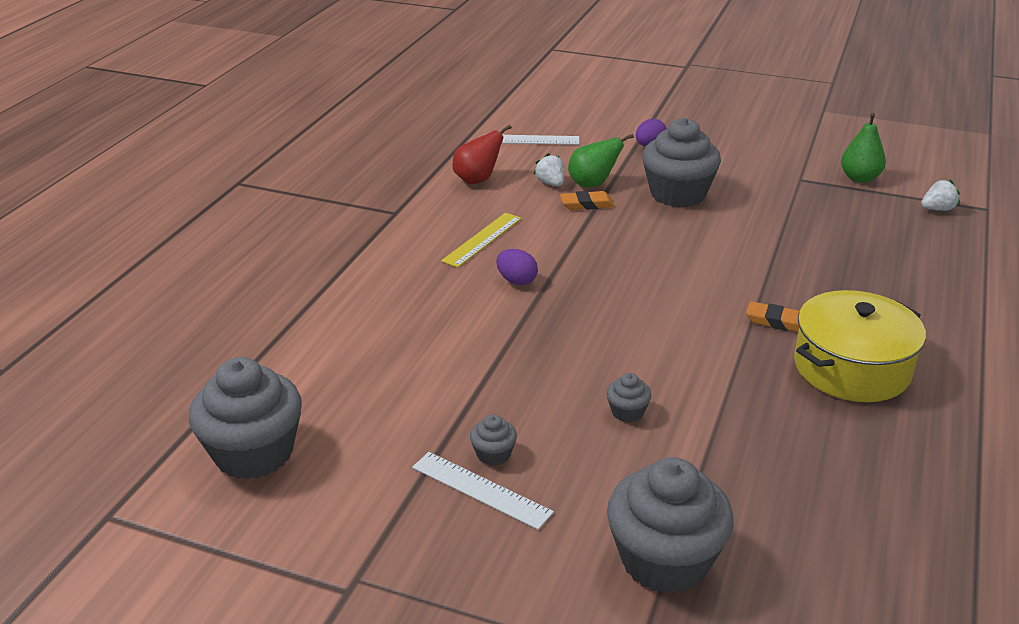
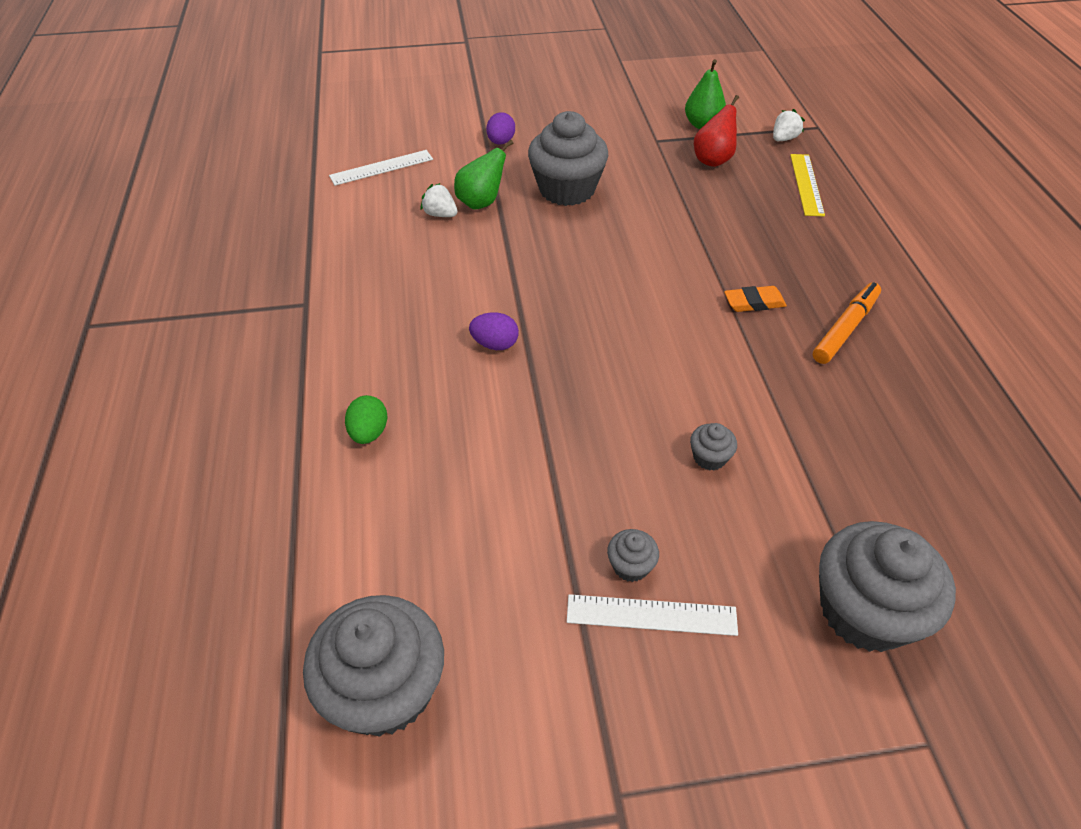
camera: 30 degrees left, 15 degrees up
(372, 305) = (369, 433): none -> green egg
(477, 180) = (363, 234): red pear -> red pear (713, 160)
(482, 239) = (423, 306): yellow ruler -> yellow ruler (806, 184)
(586, 204) = (493, 229): orange eraser -> none
(851, 368) = (845, 329): yellow pot -> orange marker

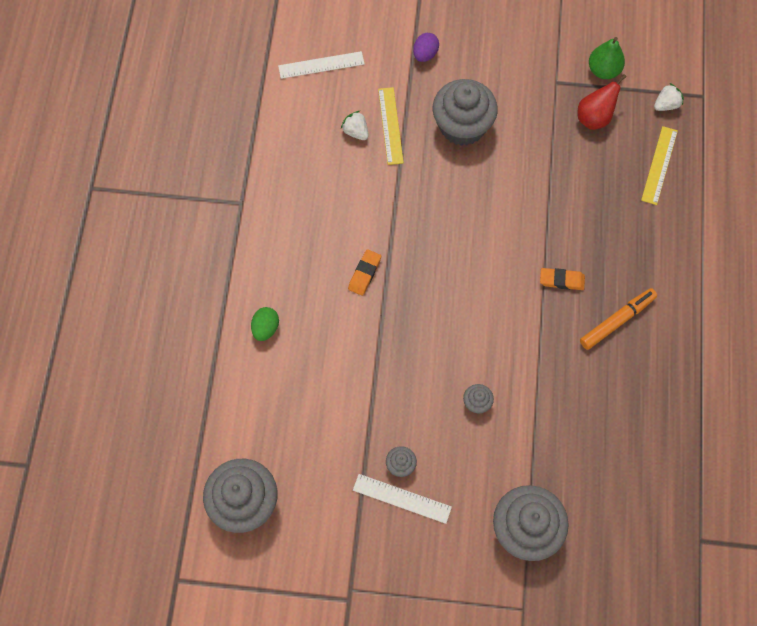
camera: 15 degrees right, 20 degrees up
(481, 202) = (390, 125): green pear -> yellow ruler
(495, 344) = (364, 274): purple egg -> orange eraser

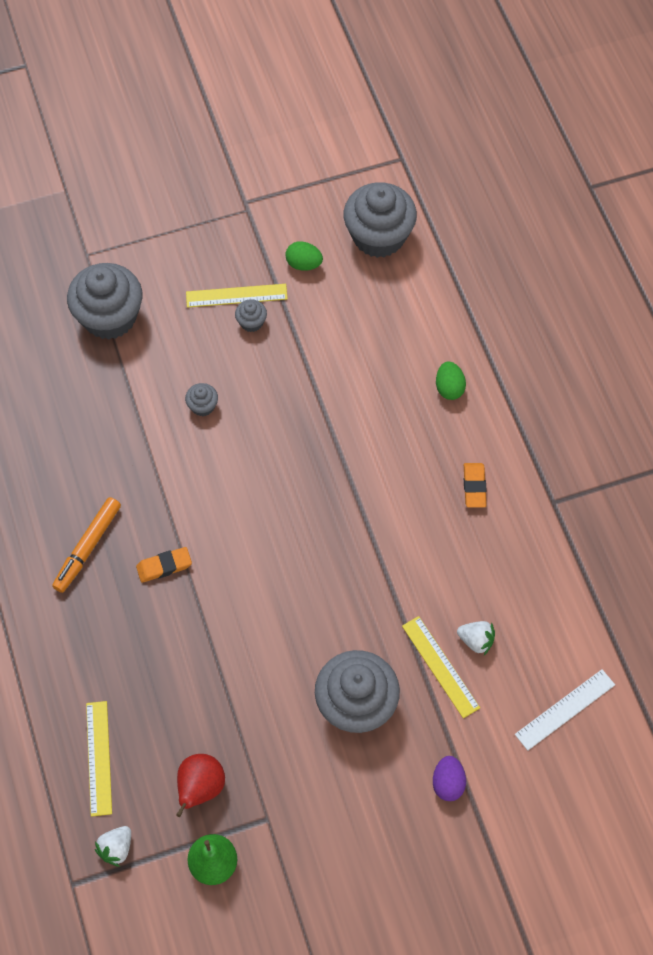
camera: 155 degrees right, 5 degrees down
(326, 504) = (303, 264): none -> green egg
(364, 274) = (379, 483): orange eraser -> orange eraser (474, 487)
(402, 498) = (236, 295): white ruler -> yellow ruler

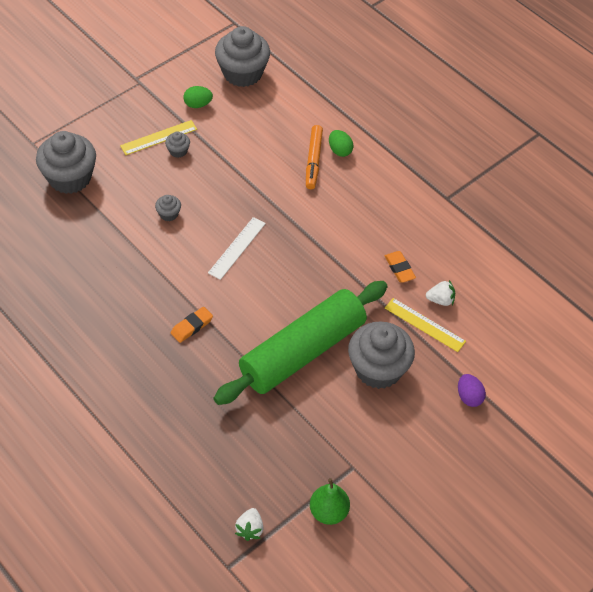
camera: 25 degrees left, 10 degrees down
(88, 547) = (127, 333): orange marker -> orange marker (313, 161)
(99, 758) = (205, 471): yellow ruler -> none
(200, 788) = (293, 464): red pear -> none
(277, 648) = (303, 352): none -> green rolling pin
(474, 487) = (389, 205): orange eraser -> orange eraser (399, 268)
(565, 709) = (523, 322): white ruler -> white ruler (237, 248)

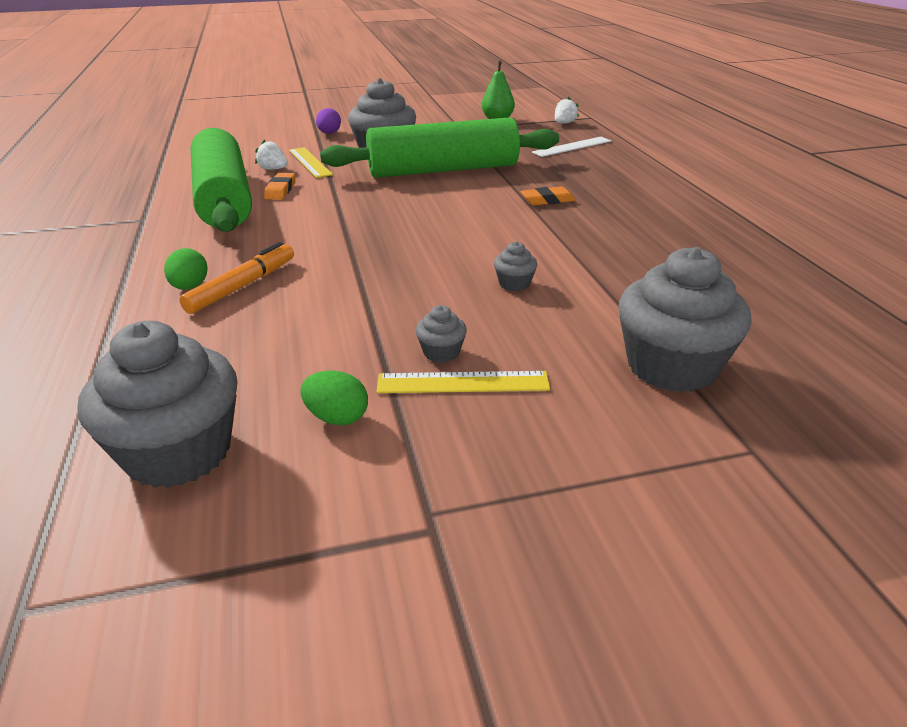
camera: 150 degrees left, 20 degrees down
(237, 248) = (444, 237): white ruler -> white ruler (572, 147)
(425, 241) = (223, 199): none -> green rolling pin

